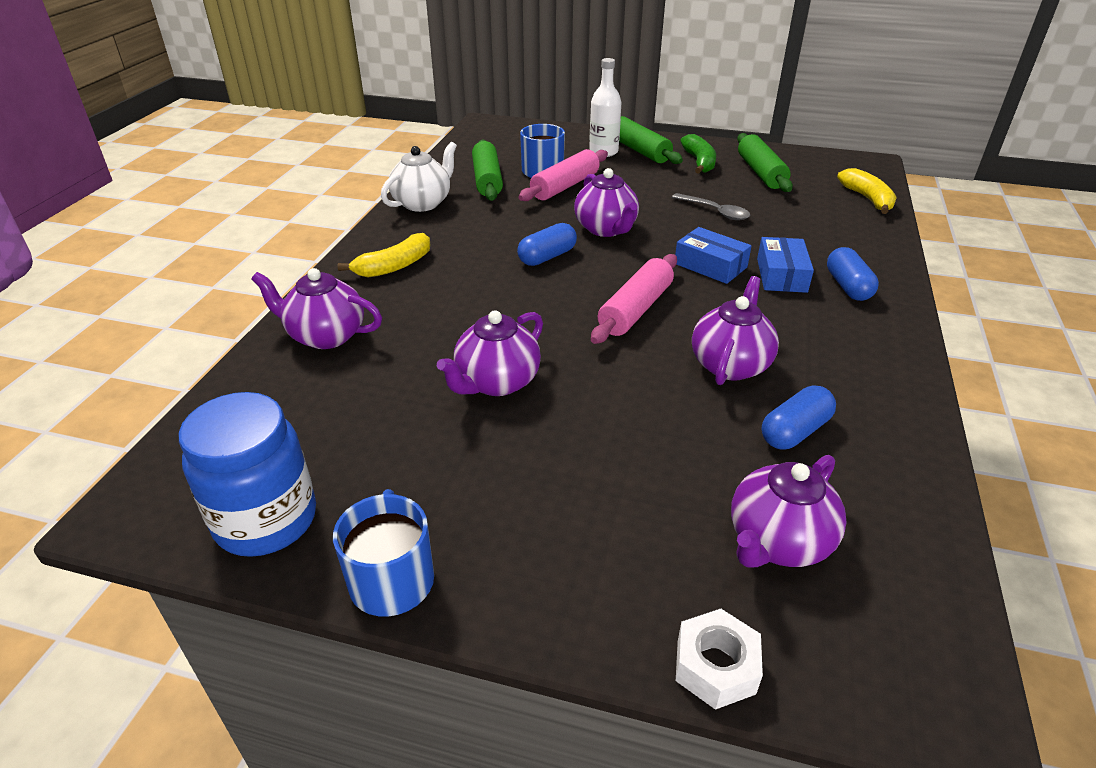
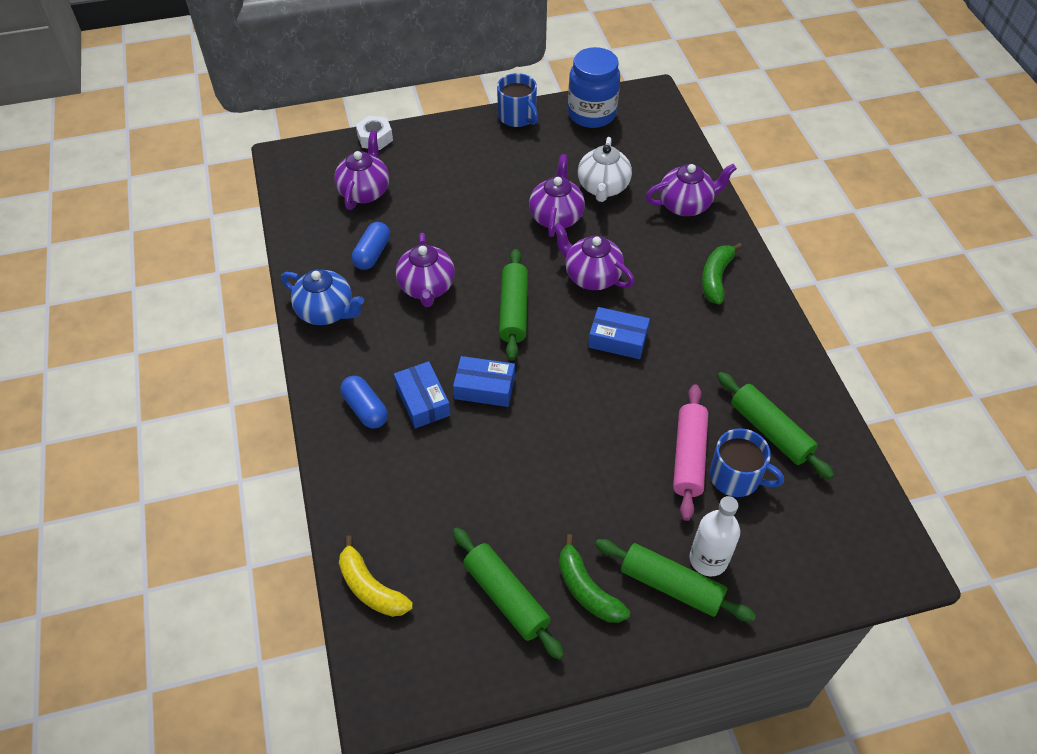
camera: 150 degrees right, 15 degrees up
(394, 266) = (716, 278): yellow banana -> green banana
(423, 203) = (784, 364): white teapot -> white teapot (603, 188)
(547, 257) = (617, 339): blue capsule -> blue box
(606, 229) = (599, 400): purple teapot -> purple teapot (591, 276)
(635, 309) = (514, 311): pink rolling pin -> green rolling pin
(715, 211) = (518, 479): grey spoon -> none
(881, 383) = (326, 312): none -> blue teapot

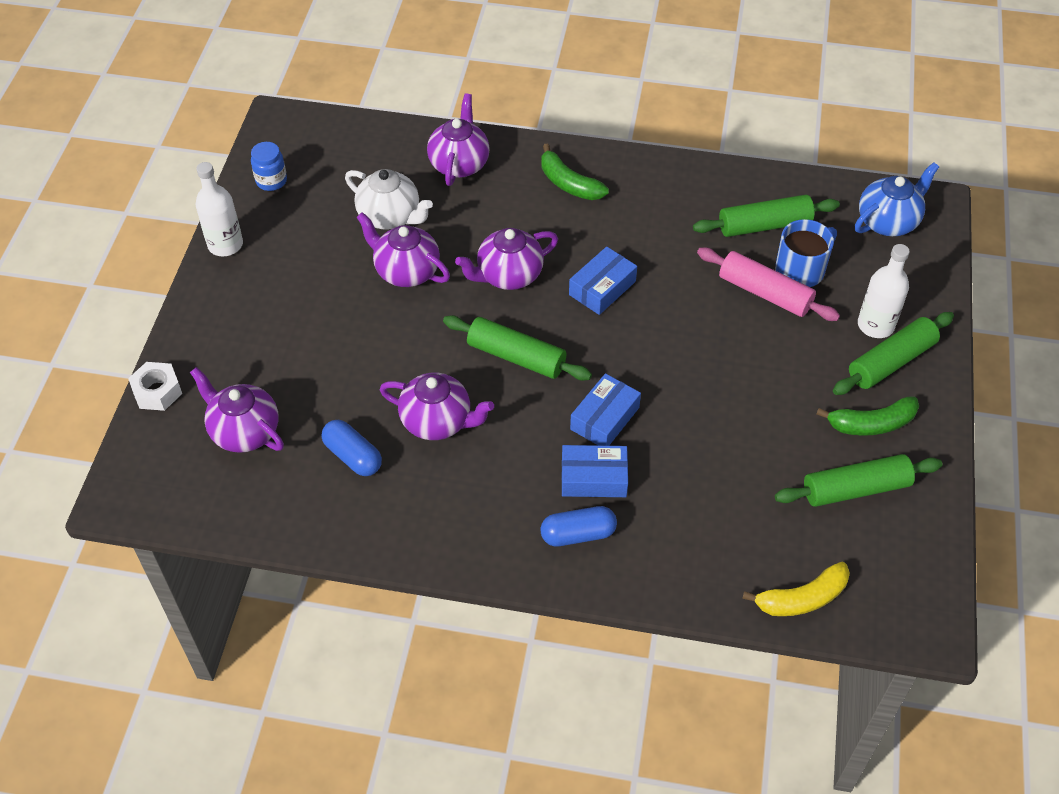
camera: 65 degrees left, 0 degrees up
(326, 312) = (416, 529): blue teapot -> blue teapot (888, 221)
(517, 116) = (225, 245): blue mug -> white bottle
(591, 114) = (271, 181): blue jar -> blue jar, size x0.52

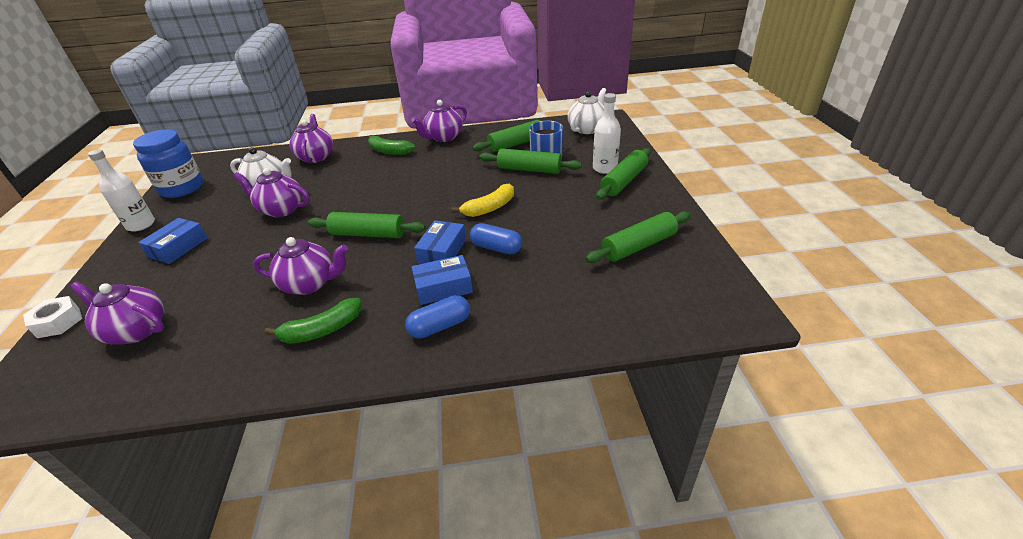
camera: 15 degrees left, 15 degrees down
(271, 181) = (182, 188): blue jar -> blue jar, size x1.92
(353, 456) = (236, 323): blue capsule -> blue capsule (496, 248)
(508, 275) = (356, 197): purple teapot -> purple teapot (443, 137)
(602, 288) = (422, 189): blue box -> blue box (178, 247)
(765, 293) = (529, 169): pink rolling pin -> green rolling pin
(801, 598) = (637, 321): yellow banana -> yellow banana (489, 208)
(871, 424) = (629, 211): green banana -> green banana (322, 330)
(888, 221) = (587, 129): blue teapot -> white teapot

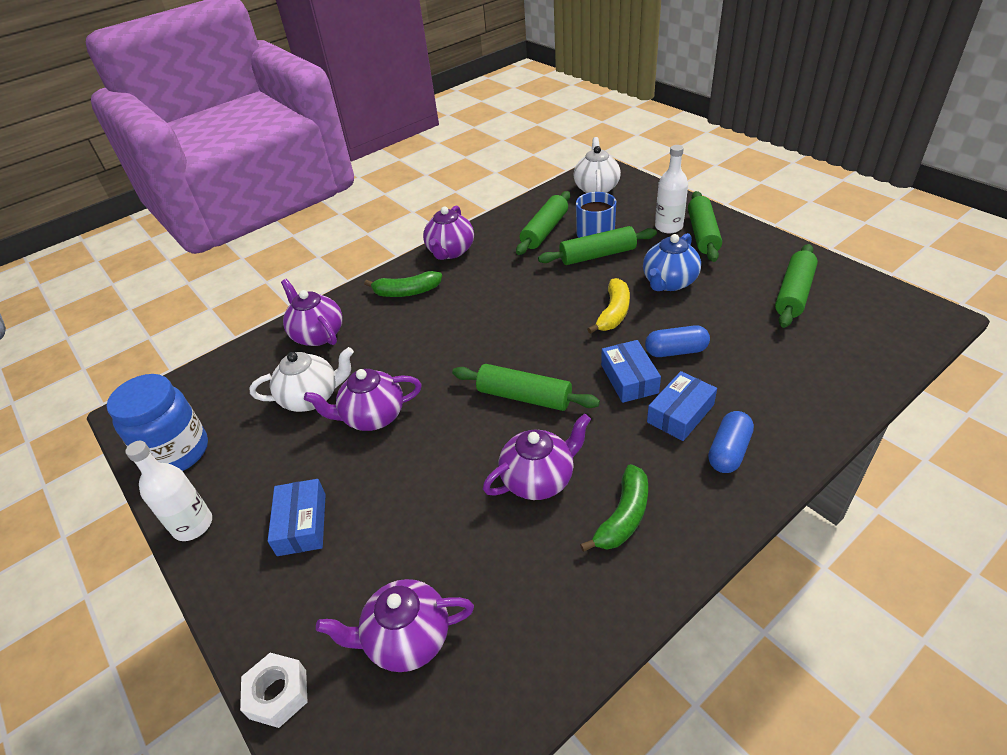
camera: 30 degrees left, 5 degrees up
(368, 234) = (524, 396): green rolling pin -> green rolling pin turned 45 degrees clockwise
(553, 203) = (669, 282): none -> blue teapot

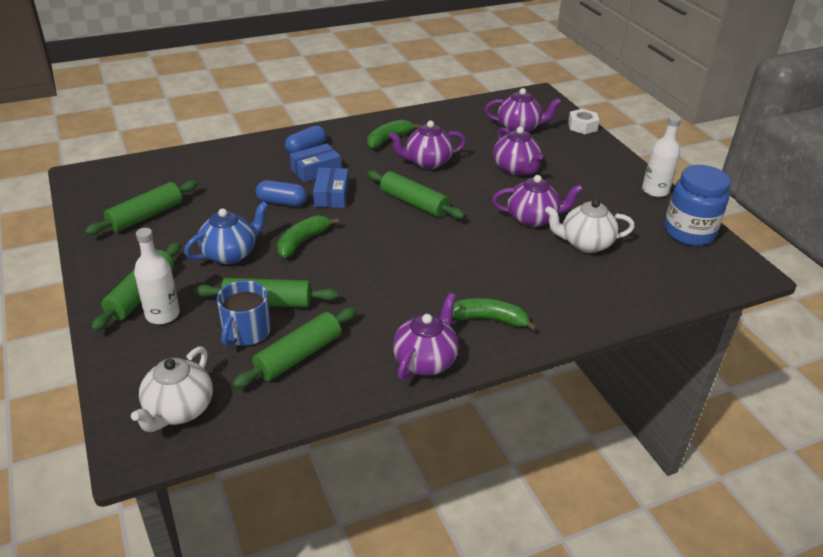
camera: 170 degrees left, 5 degrees down
(302, 524) = (580, 176): blue box -> none
(317, 334) = (587, 298): purple teapot -> purple teapot (515, 169)
(613, 313) = (302, 241): yellow banana -> green banana

